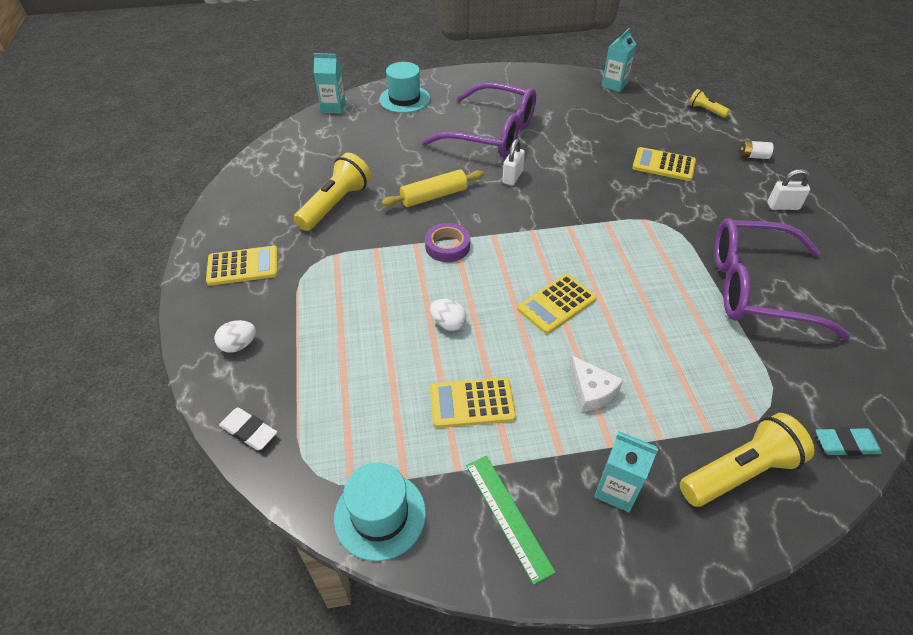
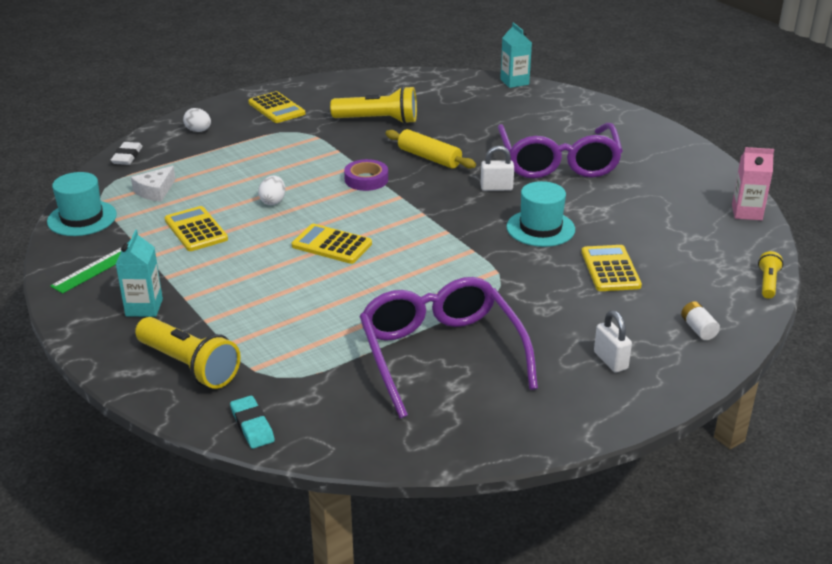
camera: 65 degrees right, 15 degrees down
(404, 99) = (567, 108): turquoise hat -> turquoise hat (540, 228)
(591, 391) = (239, 280): white cheese -> white cheese (155, 191)
(614, 85) = (746, 212): turquoise carton -> pink carton

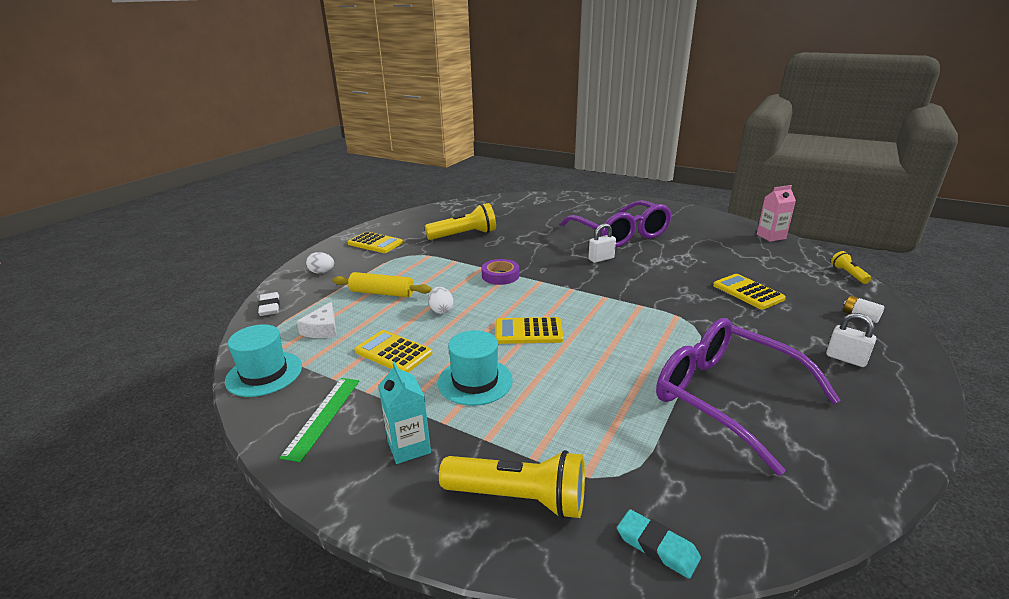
camera: 25 degrees left, 5 degrees down
(429, 158) = (530, 250): yellow rolling pin -> yellow rolling pin (382, 293)
(514, 82) = (531, 195): turquoise carton -> none
(540, 228) = (665, 277): turquoise hat -> turquoise hat (475, 381)

